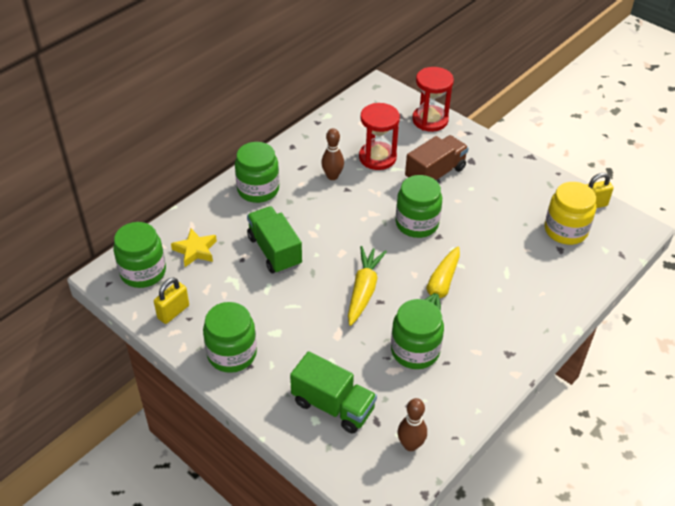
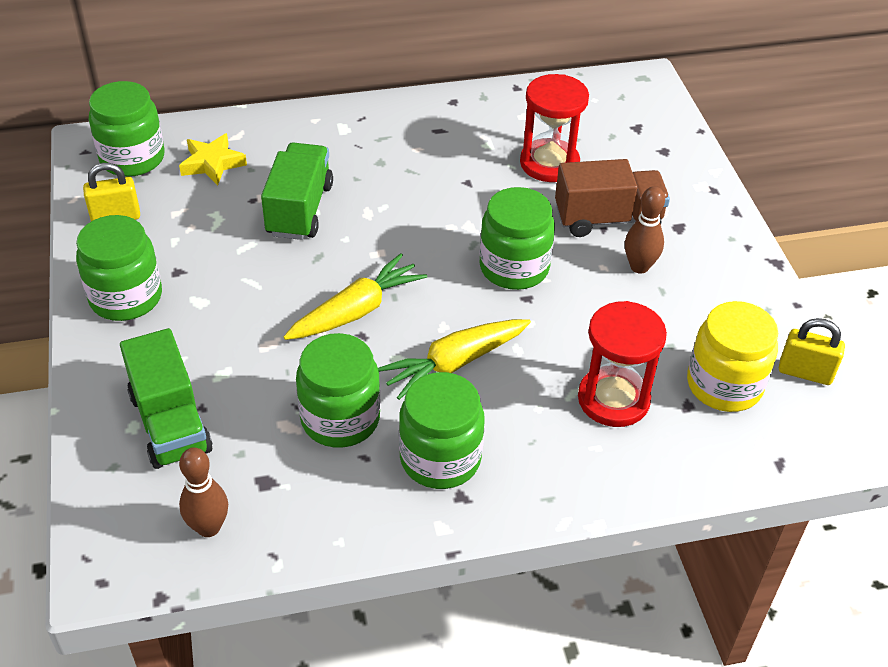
camera: 35 degrees right, 0 degrees up
(258, 189) = (357, 131): green jar -> green jar (440, 458)
(332, 176) = (465, 158): brown bowling pin -> brown bowling pin (639, 267)
(430, 120) = (674, 150): red hourglass -> red hourglass (613, 399)

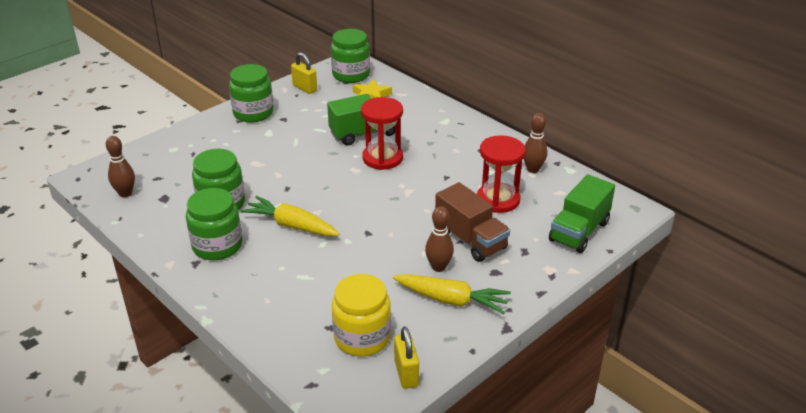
camera: 60 degrees right, 10 degrees down
(170, 423) = (182, 157): green truck -> green truck (579, 231)
(356, 311) = (303, 179): yellow carrot -> yellow carrot (451, 300)
(513, 110) = (533, 169): none -> brown bowling pin
(514, 267) = (389, 219): green jar -> none
(613, 399) = (311, 294): red hourglass -> red hourglass (382, 158)

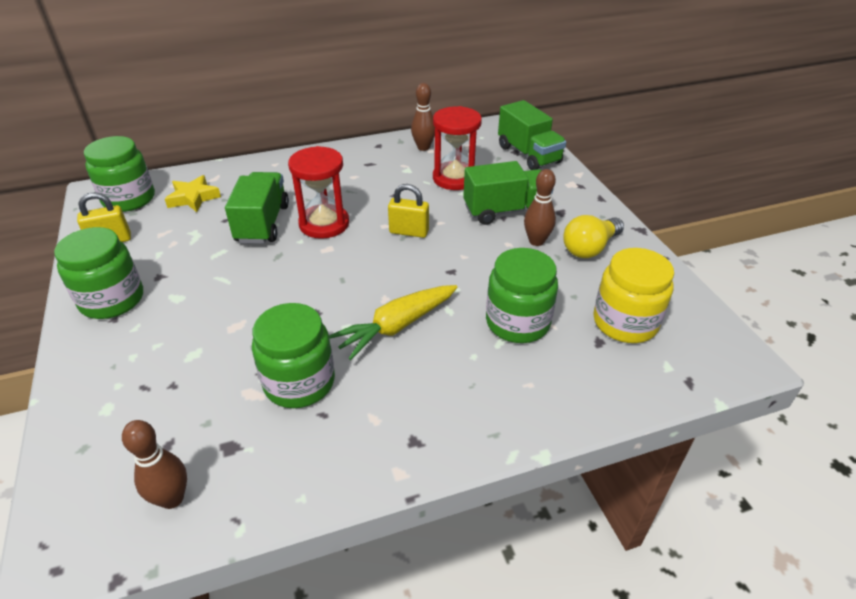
camera: 65 degrees left, 5 degrees up
(217, 246) = (392, 408): green jar -> green jar (517, 322)
(406, 373) = (687, 307): yellow padlock -> yellow padlock (409, 232)
(451, 300) = (590, 248): yellow carrot -> yellow light bulb
(470, 240) = (505, 211): brown truck -> green truck

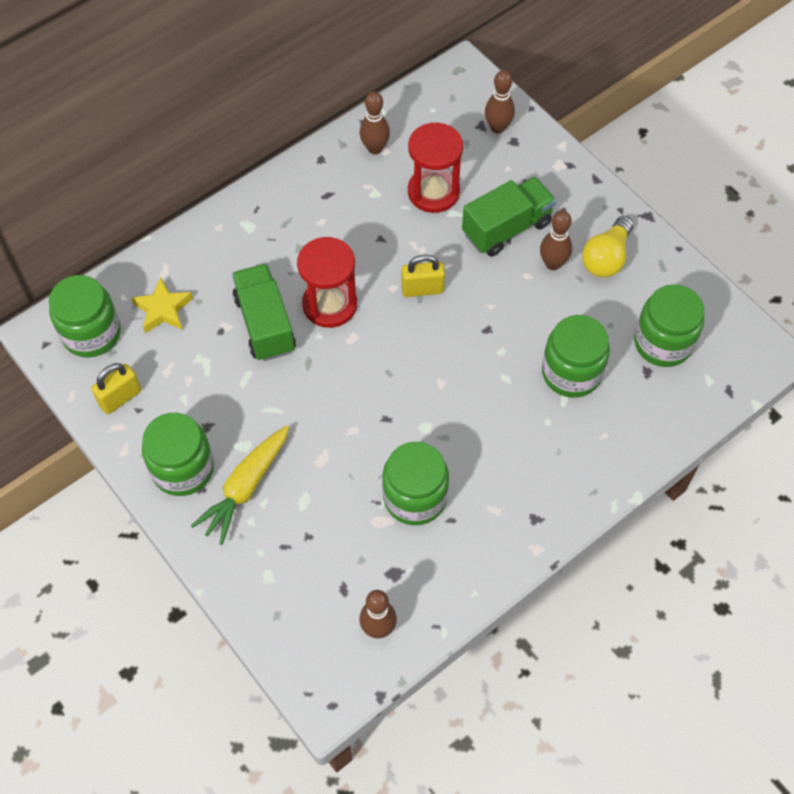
camera: 20 degrees left, 20 degrees up
(397, 326) = (468, 412): yellow carrot -> yellow carrot (245, 487)
(528, 155) = (498, 127): green truck -> brown bowling pin
(625, 322) = (663, 343): yellow jar -> green jar

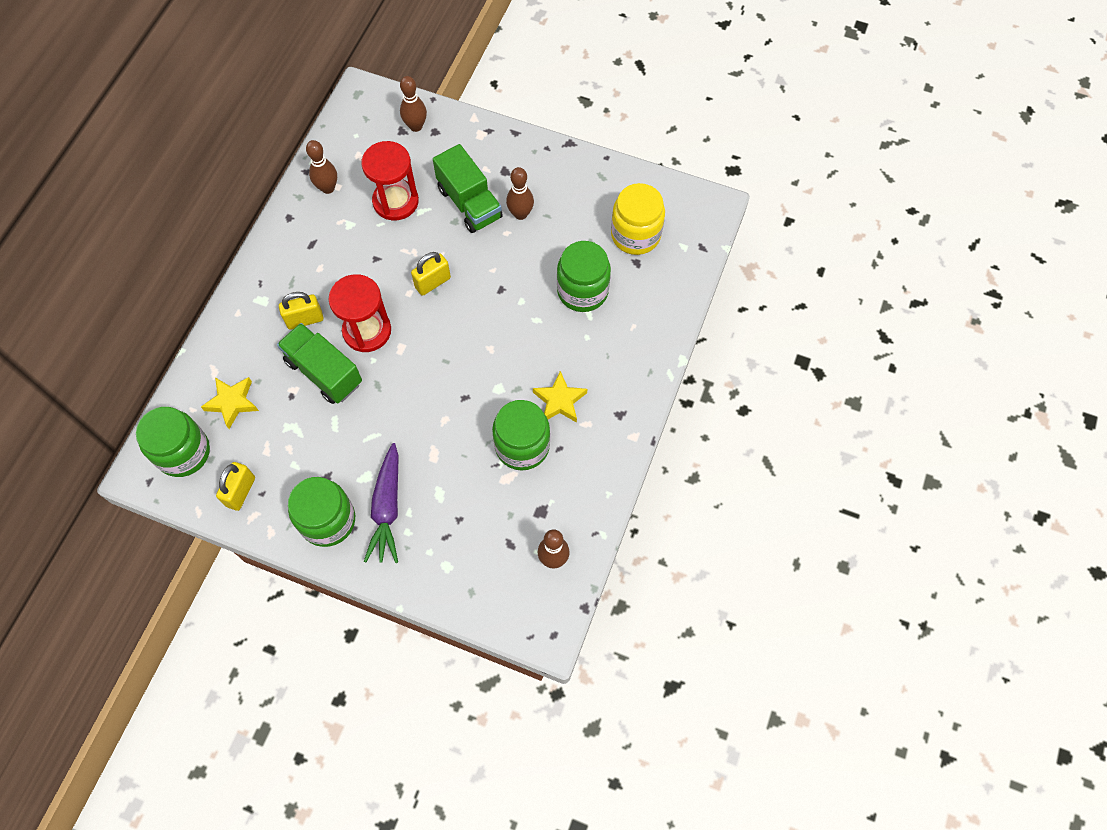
camera: 30 degrees left, 5 degrees up
(245, 487) = (387, 508): yellow carrot -> purple carrot
(277, 264) = (305, 320): none -> yellow padlock
(480, 472) = (559, 401): none -> yellow star
(506, 228) = (469, 203): green truck -> green truck turned 120 degrees clockwise
(606, 257) = (557, 190): yellow light bulb -> none
(663, 343) = (635, 235): green jar -> yellow jar

